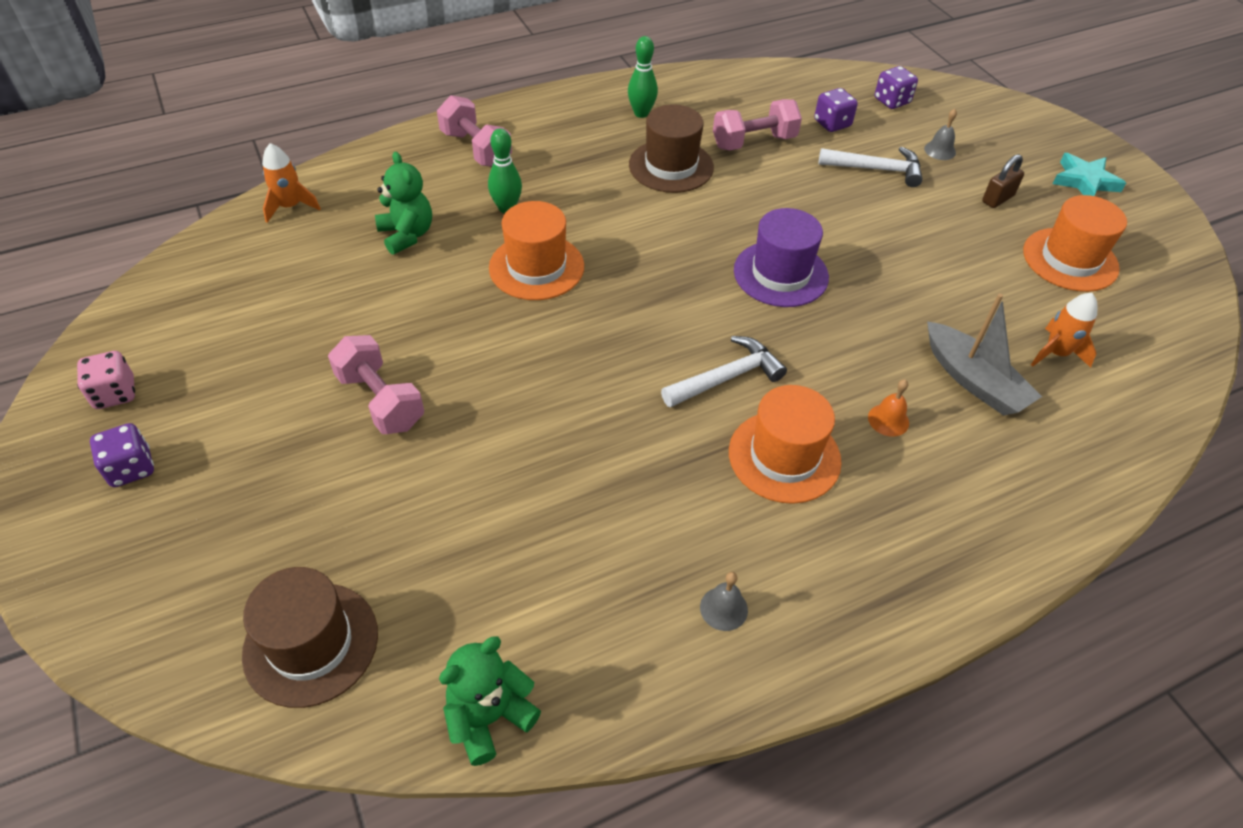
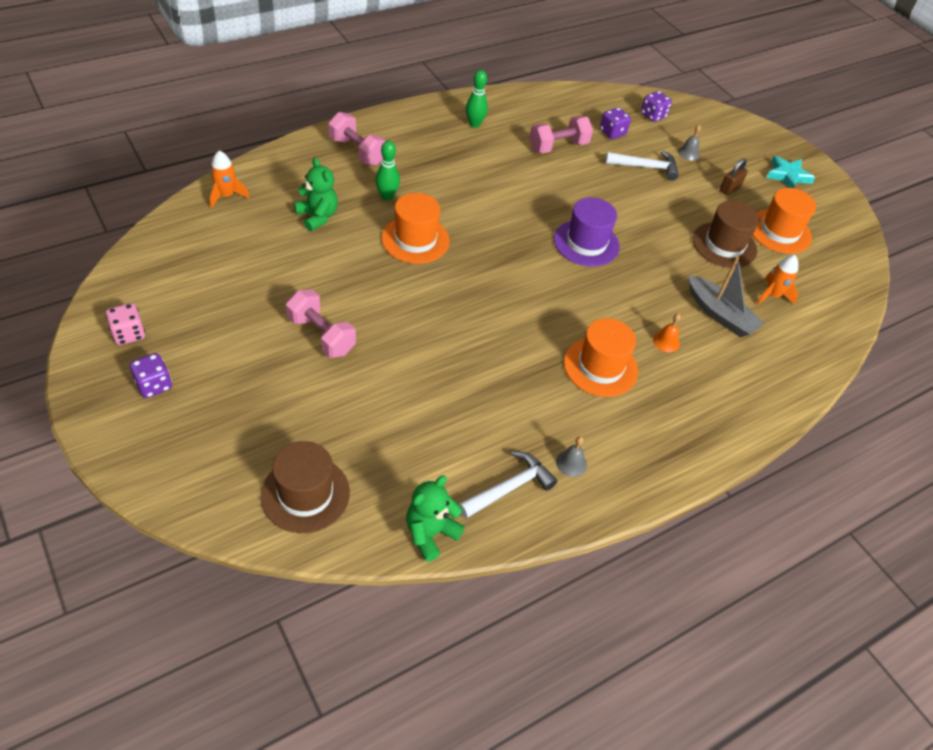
camera: 10 degrees left, 0 degrees up
(671, 166) = (501, 164): brown hat -> brown hat (724, 245)
(726, 378) = (557, 315): white hammer -> white hammer (509, 488)

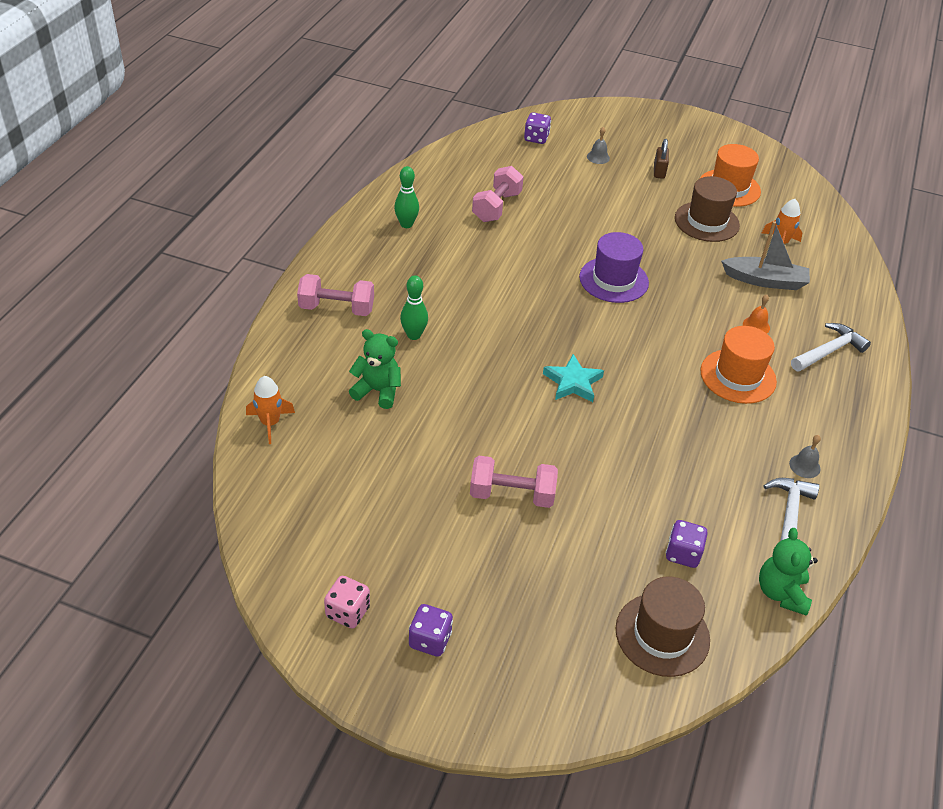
camera: 35 degrees left, 5 degrees down
(415, 240) = (484, 360): orange hat -> none
(612, 133) = (523, 171): purple dice -> purple dice (683, 554)
(645, 167) = (581, 188): white hammer -> white hammer (829, 351)
(787, 175) = (684, 137): turquoise star -> turquoise star (573, 382)

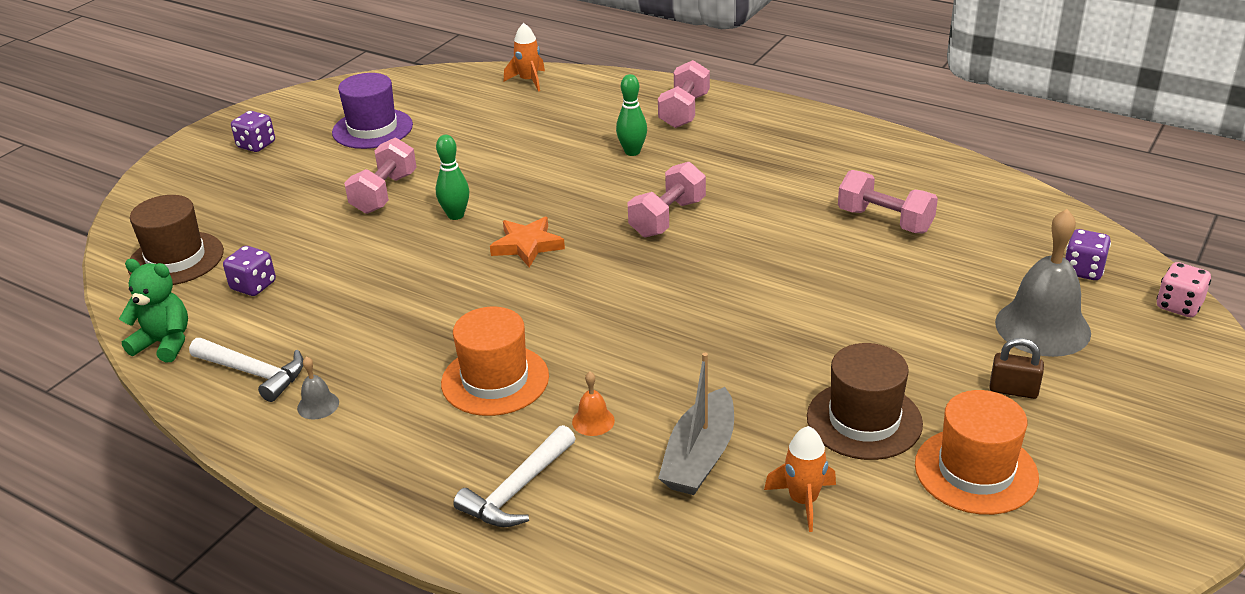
camera: 105 degrees right, 10 degrees down
(347, 612) = (307, 112): pink dice -> pink dice (1178, 306)
(377, 391) = (553, 130): green teddy bear -> none
(406, 224) = (839, 154): green bowling pin -> green bowling pin (455, 215)
(515, 308) = (667, 218): none -> pink dumbbell
(573, 382) = (527, 245): turquoise star -> orange star
(598, 157) = (1042, 327): grey bell -> grey bell, size x2.32
(613, 280) = (715, 301): purple hat -> purple hat (372, 129)
(829, 351) = (517, 489): white hammer -> white hammer turned 60 degrees clockwise

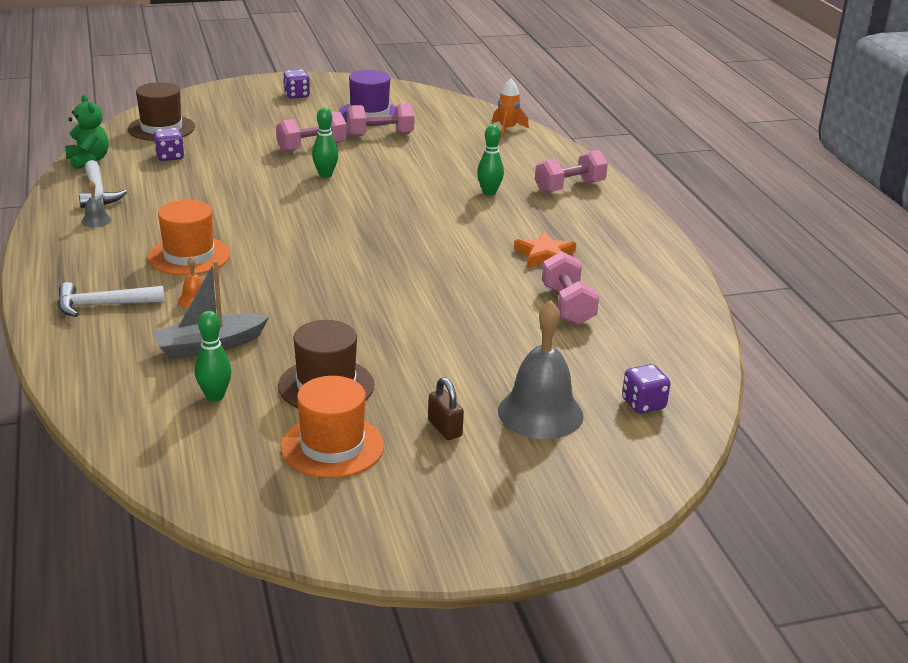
camera: 40 degrees right, 5 degrees down
(527, 245) = (331, 207): orange star -> orange star (545, 255)
(667, 218) = (435, 234): pink dumbbell -> pink dumbbell (380, 135)
(803, 501) = (215, 396): orange rocket -> green bowling pin
(1178, 306) = (667, 461): pink dice -> none

